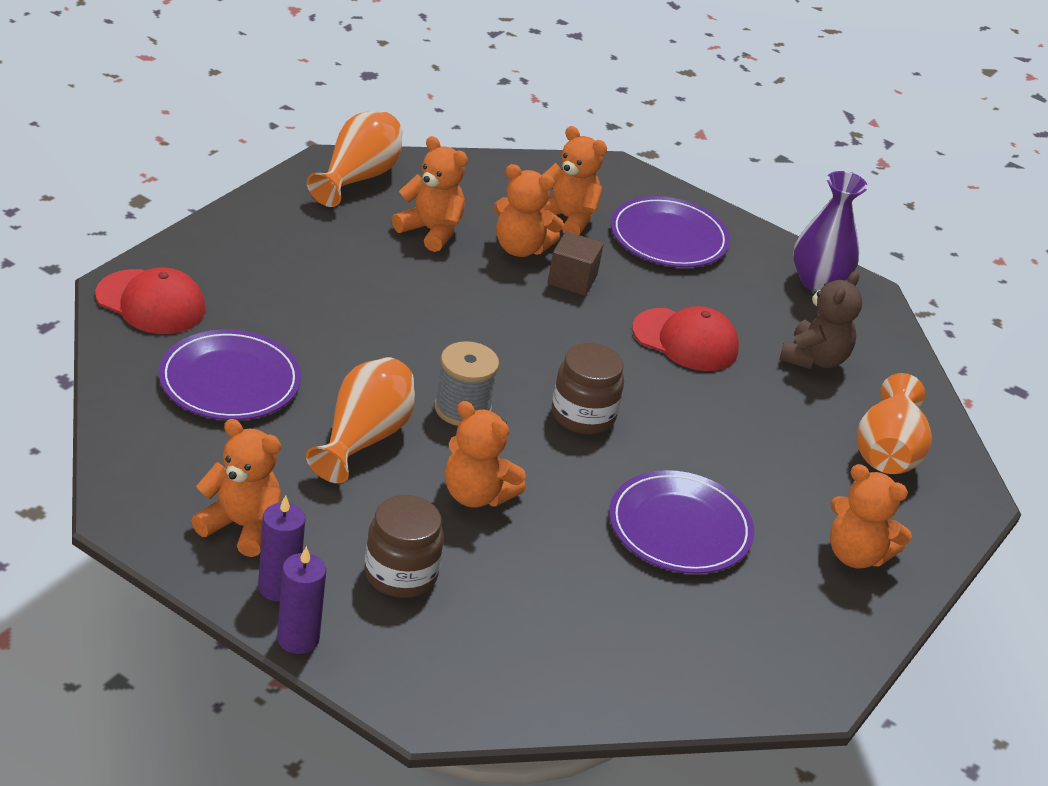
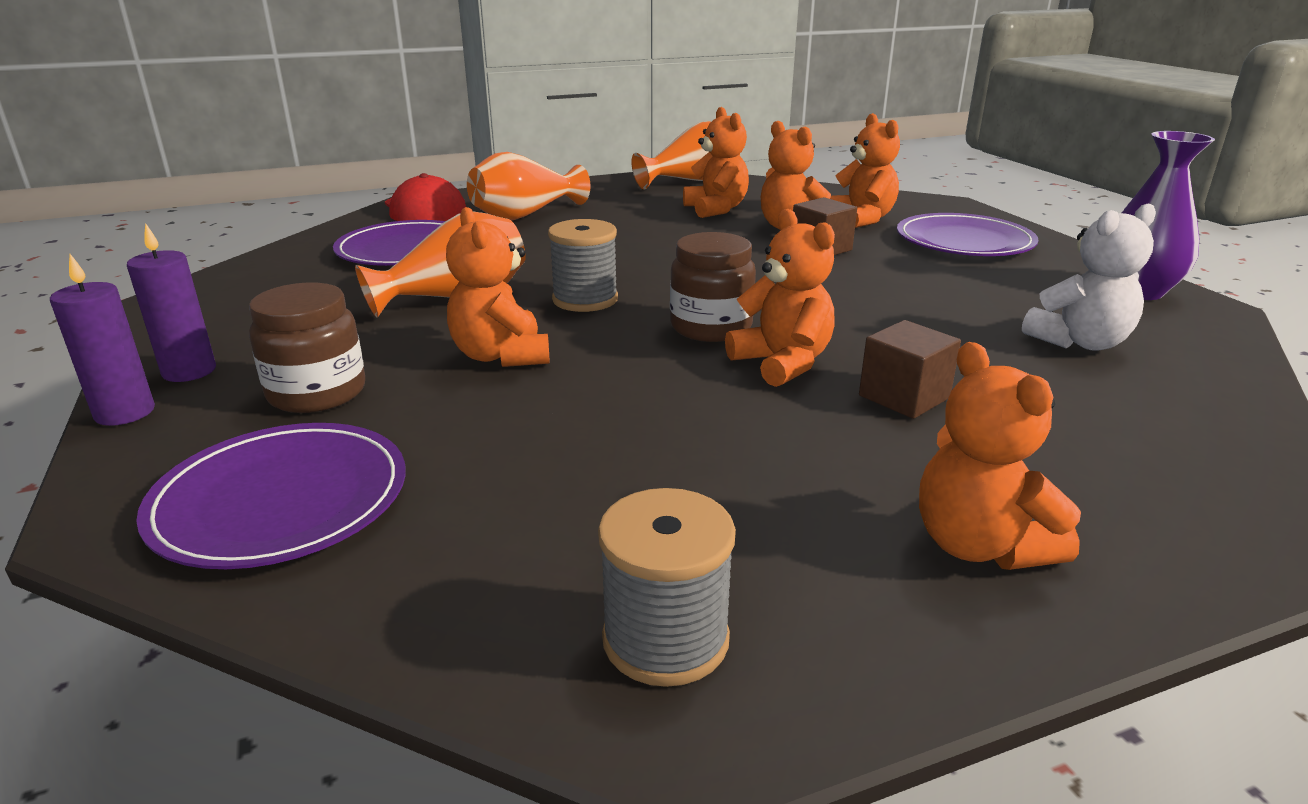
camera: 40 degrees right, 10 degrees down
(241, 526) = (244, 325): orange teddy bear -> orange teddy bear (782, 363)
(679, 527) = (712, 440): purple plate -> purple plate (281, 500)
(685, 340) = (908, 301): red cap -> none
(751, 451) = (904, 397): none -> brown cube
(769, 661) = (665, 639): none -> grey spool
(814, 359) = (1079, 342): brown teddy bear -> white teddy bear
(887, 452) = (1137, 444): orange vase -> orange vase (525, 215)

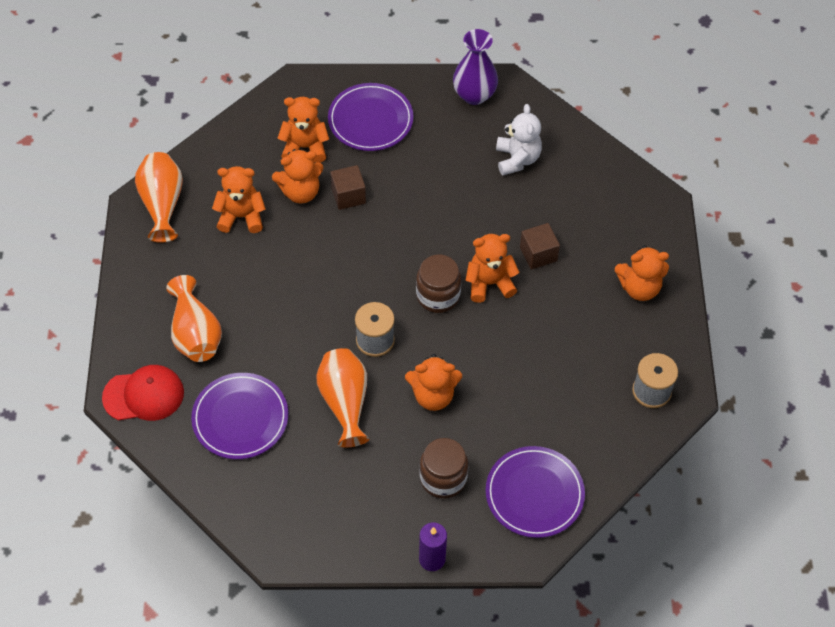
camera: 70 degrees left, 30 degrees up
(189, 371) = (394, 535): purple candle -> none

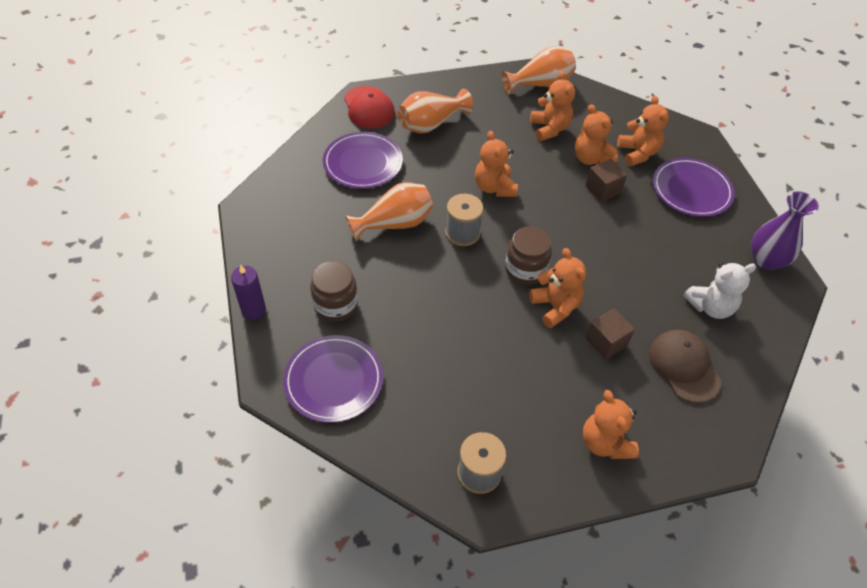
camera: 75 degrees right, 5 degrees down
(433, 395) = (419, 283): orange teddy bear -> orange teddy bear (494, 187)
(576, 203) = (683, 366): none -> brown cap

